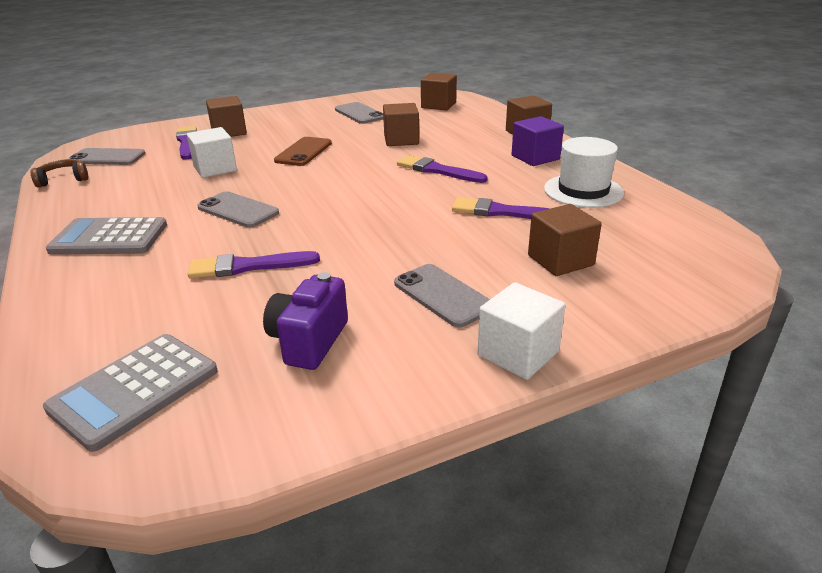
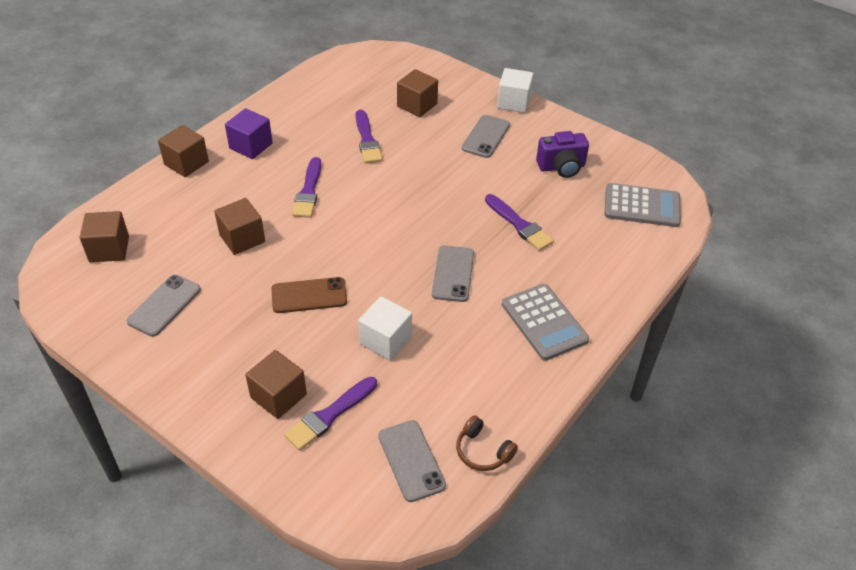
camera: 120 degrees left, 15 degrees up
(583, 191) = (308, 112): white hat -> none

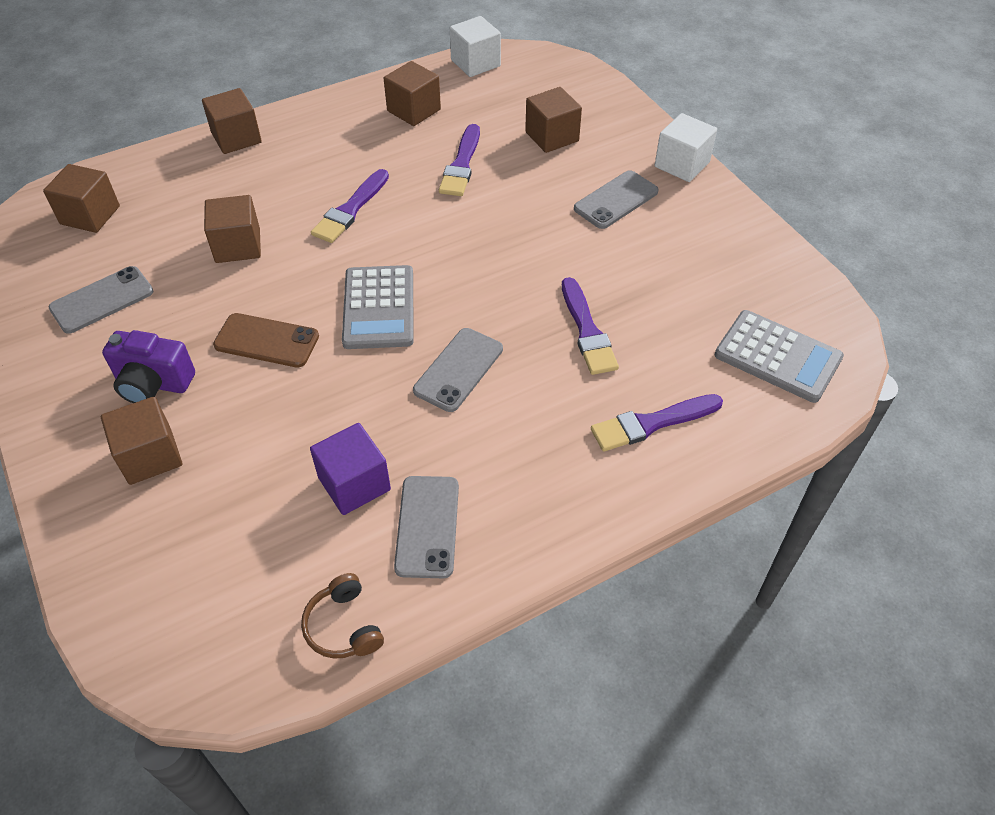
camera: 25 degrees right, 5 degrees up
(251, 146) = (320, 136): purple cube -> purple cube (354, 484)
(308, 111) = (414, 110): none -> brown cube
(329, 415) = (191, 503): purple brush -> purple brush (651, 423)
(385, 340) = (319, 429): white cube -> white cube (475, 63)
(411, 460) = (248, 602): grey phone -> grey phone (427, 526)
(544, 322) = (537, 476): grey calculator -> grey calculator (379, 308)
(561, 167) = (694, 269): purple camera -> purple camera (153, 383)

